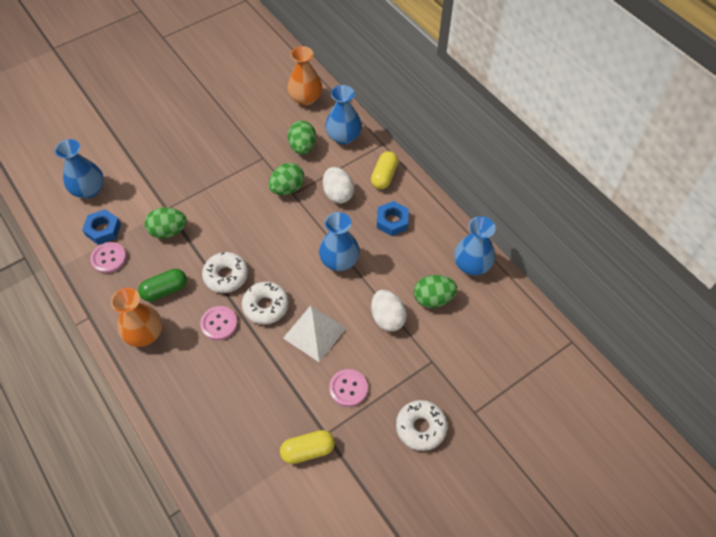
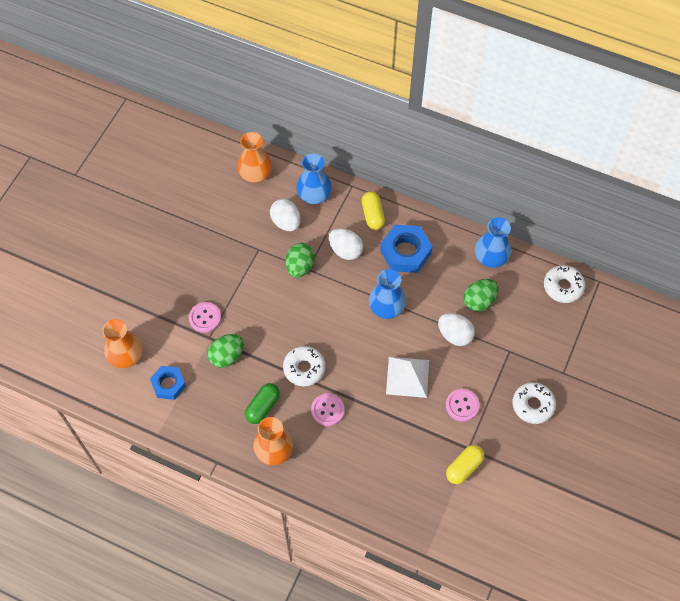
camera: 30 degrees left, 5 degrees up
(89, 190) = (126, 356): blue vase -> orange vase
(109, 258) = (194, 406): pink button -> pink button (205, 318)
(266, 306) = (354, 376): white donut -> white donut (563, 287)
(302, 147) = (286, 222): green egg -> white egg
(392, 221) = (405, 252): blue nut -> blue nut, size x1.55

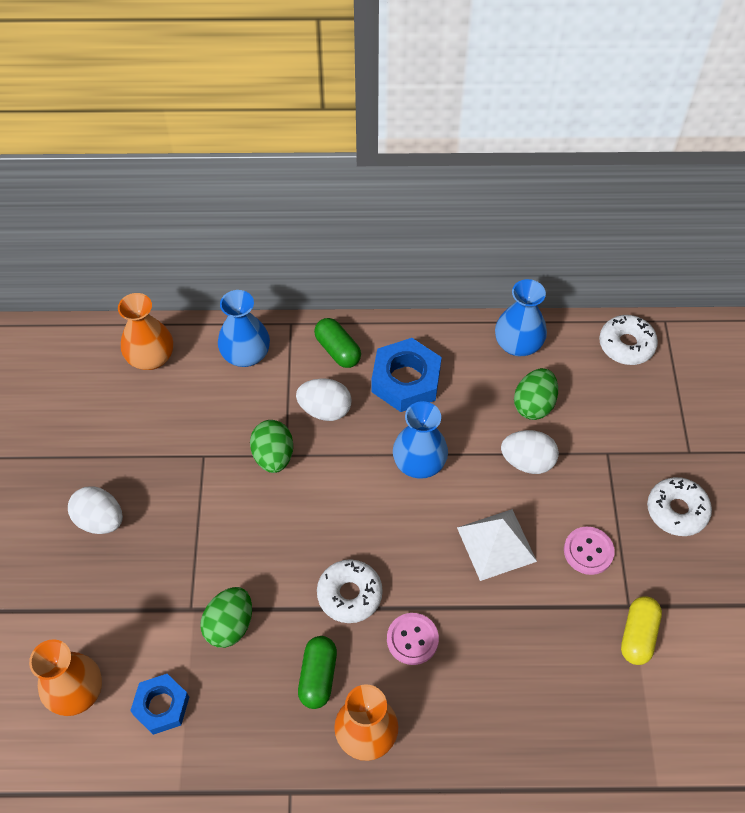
camera: 25 degrees left, 5 degrees down
(205, 318) = (171, 584): pink button -> none
(286, 222) = (224, 405): white egg -> white egg (100, 520)
(372, 215) = (338, 350): yellow capsule -> green capsule

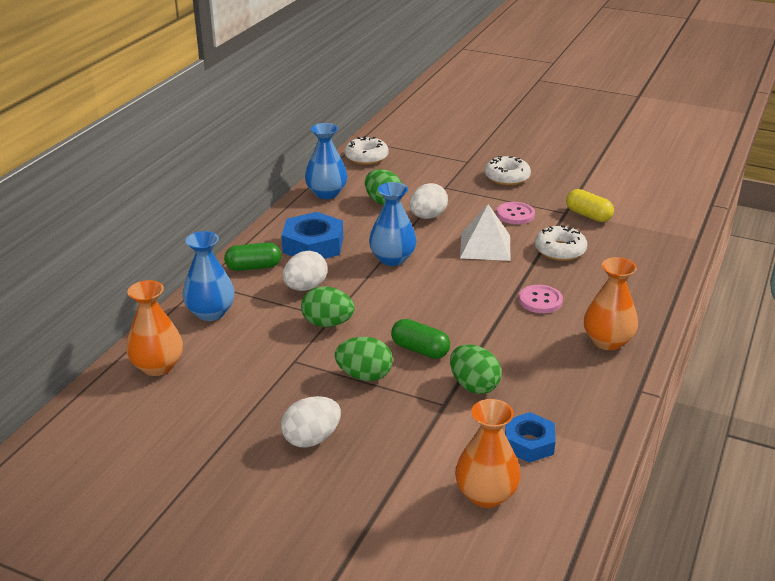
camera: 65 degrees left, 25 degrees down
(205, 523) = (364, 376): none -> green egg
(318, 676) = (547, 352): green capsule -> green capsule (420, 350)
(349, 594) = (484, 319): white donut -> white donut (560, 250)

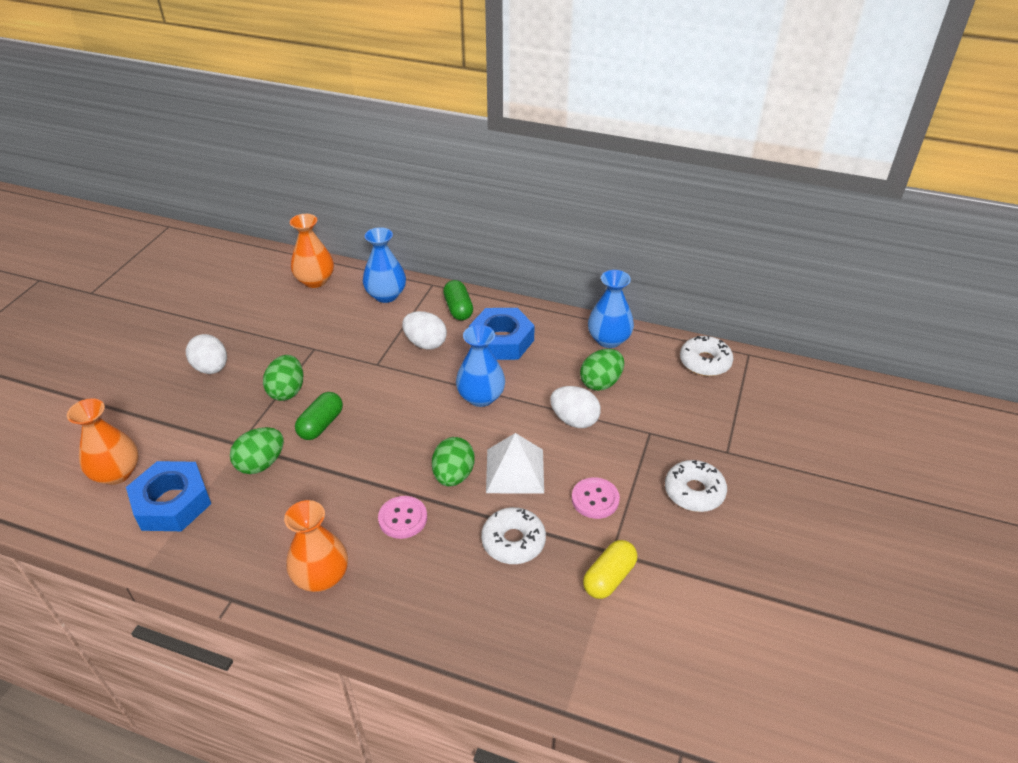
camera: 85 degrees right, 10 degrees up
(327, 323) = (367, 362): green egg -> green egg (453, 475)
(529, 443) = (172, 503): blue nut -> blue nut, size x1.55

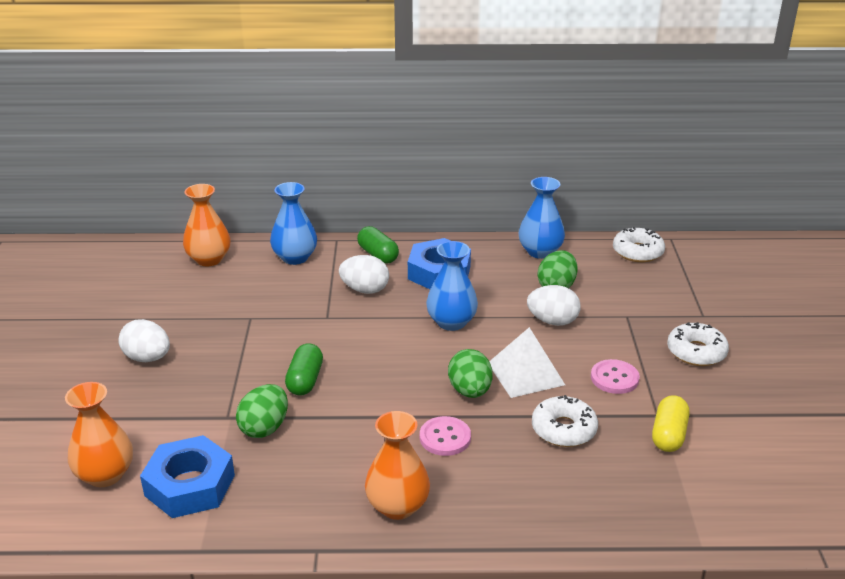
camera: 20 degrees left, 10 degrees down
(287, 391) = (247, 360): green egg -> none

